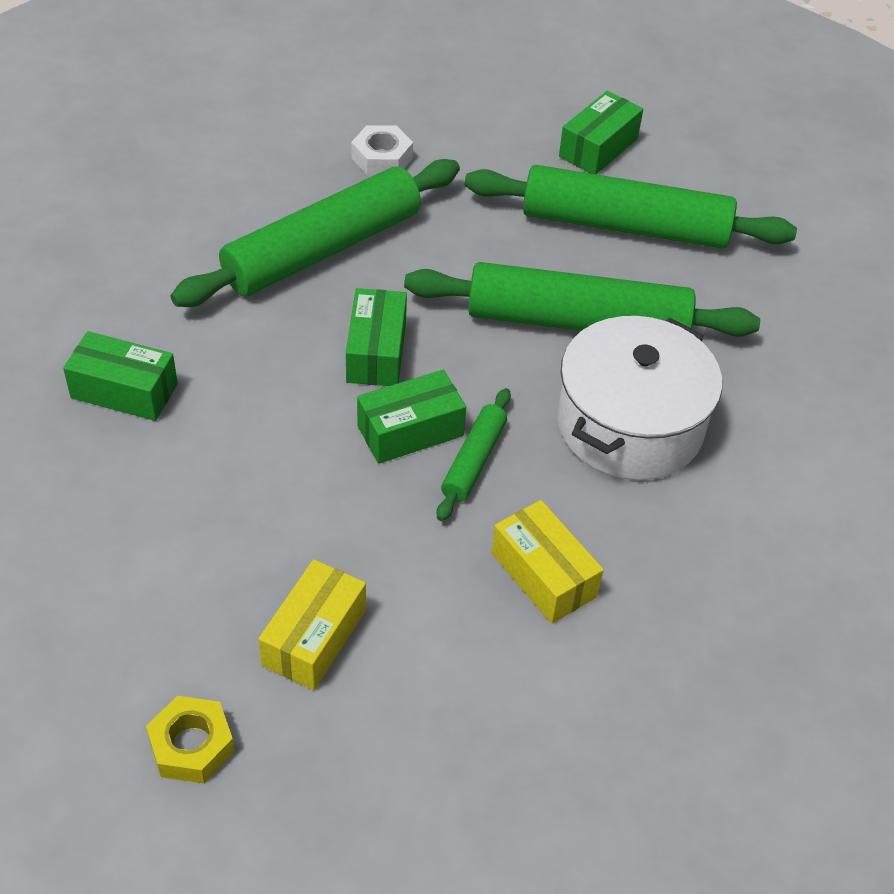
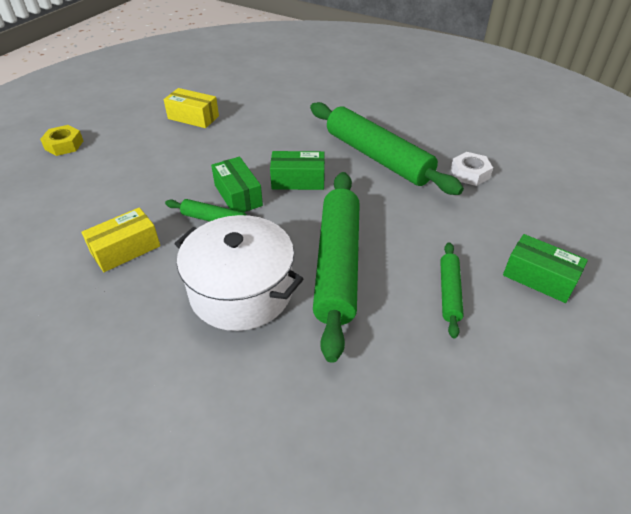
camera: 90 degrees right, 5 degrees down
(124, 391) = (264, 110): green box -> none
(314, 637) = (108, 172): yellow box -> yellow box (193, 117)
(625, 226) = (449, 292): green rolling pin -> green rolling pin, size x0.47

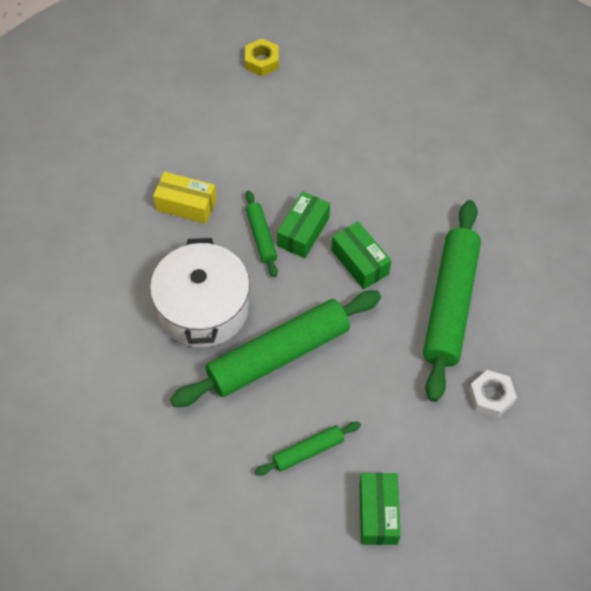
camera: 55 degrees right, 15 degrees up
(193, 117) = (381, 117): yellow box -> none

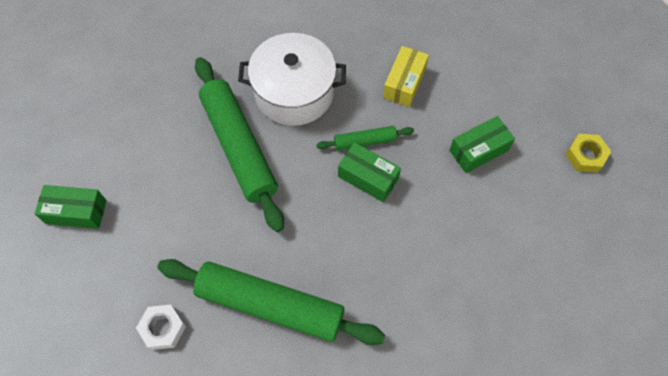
camera: 95 degrees right, 5 degrees up
(308, 451) = (144, 163): green rolling pin -> none
(360, 262) = (329, 225): green box -> green box (478, 150)

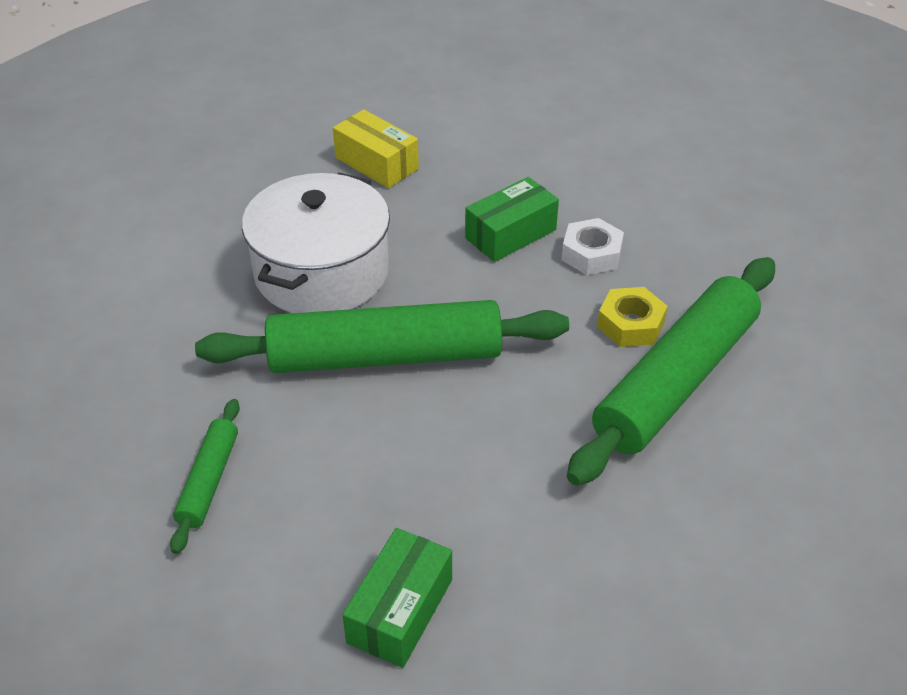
camera: 70 degrees left, 20 degrees down
(163, 328) = (677, 521): white nut -> white nut (591, 254)
(365, 141) = (450, 222): green rolling pin -> green rolling pin (208, 481)
(478, 150) = (518, 130): green box -> none
(585, 156) = (567, 58): yellow nut -> yellow nut (630, 324)

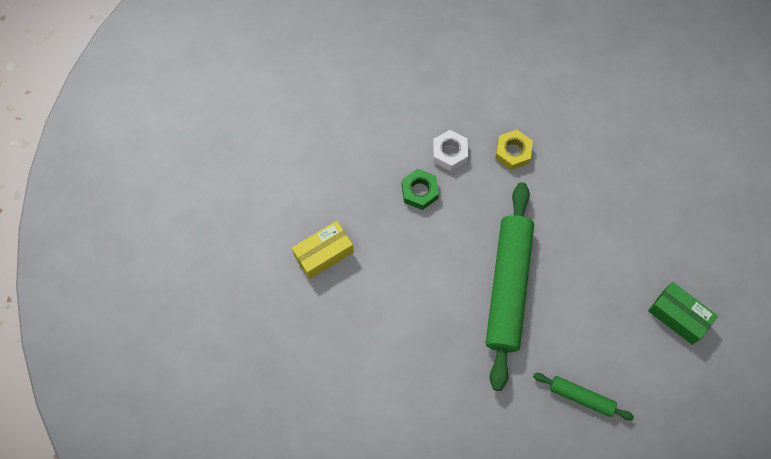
camera: 75 degrees left, 25 degrees up
(321, 272) = (426, 309): white pot -> none
(510, 234) = (419, 191): green box -> green nut
(675, 381) = (559, 145): green rolling pin -> none

